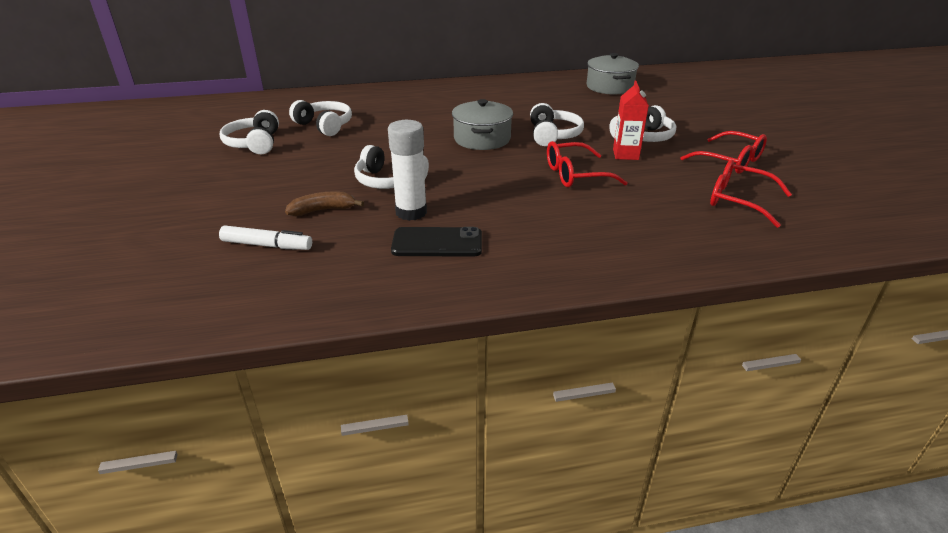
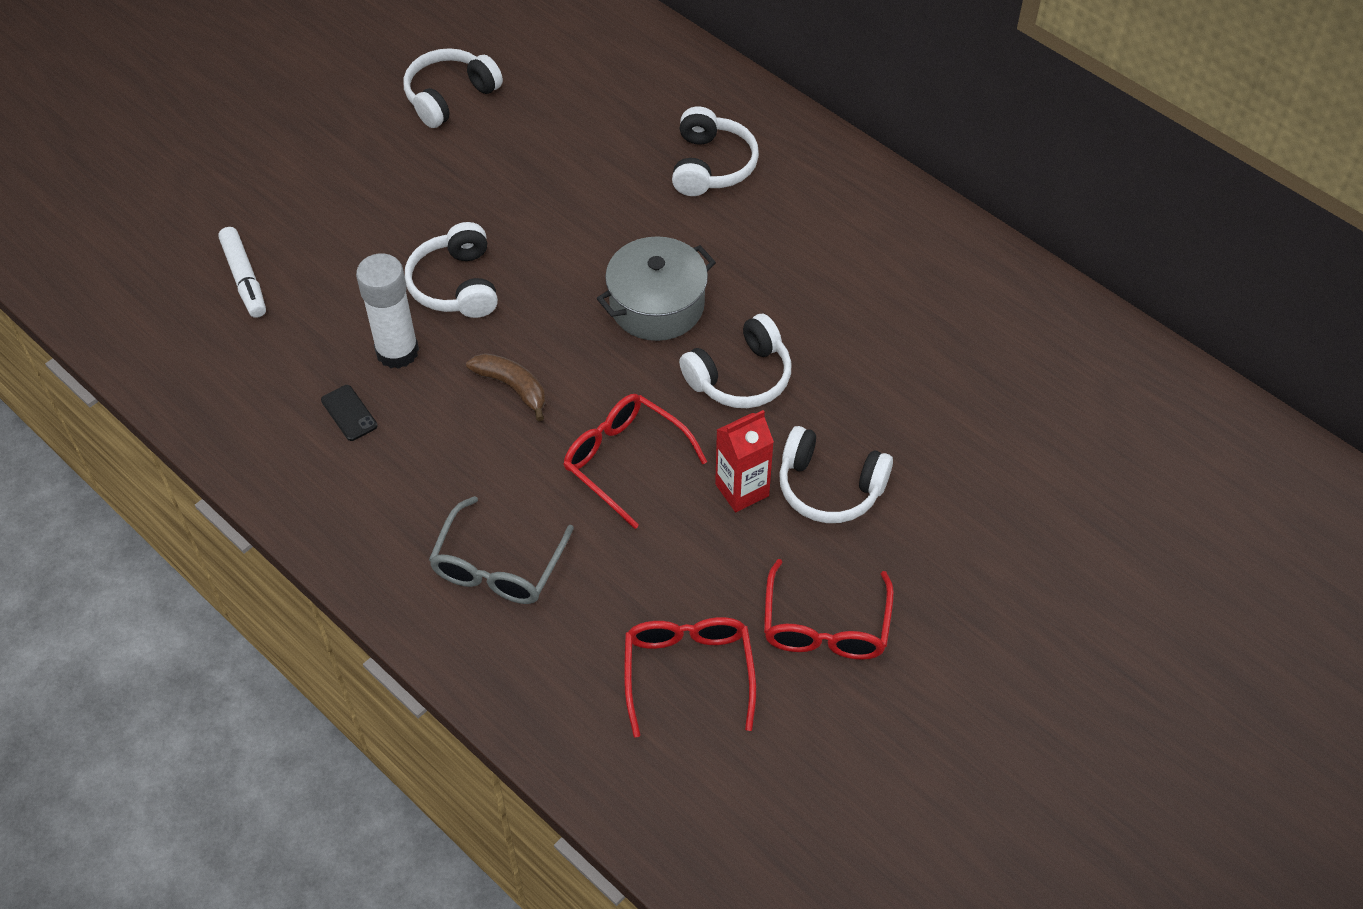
camera: 55 degrees right, 20 degrees up
(323, 210) = (344, 273): brown banana -> brown banana (512, 387)
(325, 126) = (557, 122): white headphones -> white headphones (711, 165)
(437, 243) = (349, 413): black phone -> black phone, size x0.56
(609, 87) = (1026, 357): grey pot -> none
(616, 231) = (498, 566): none -> grey glasses

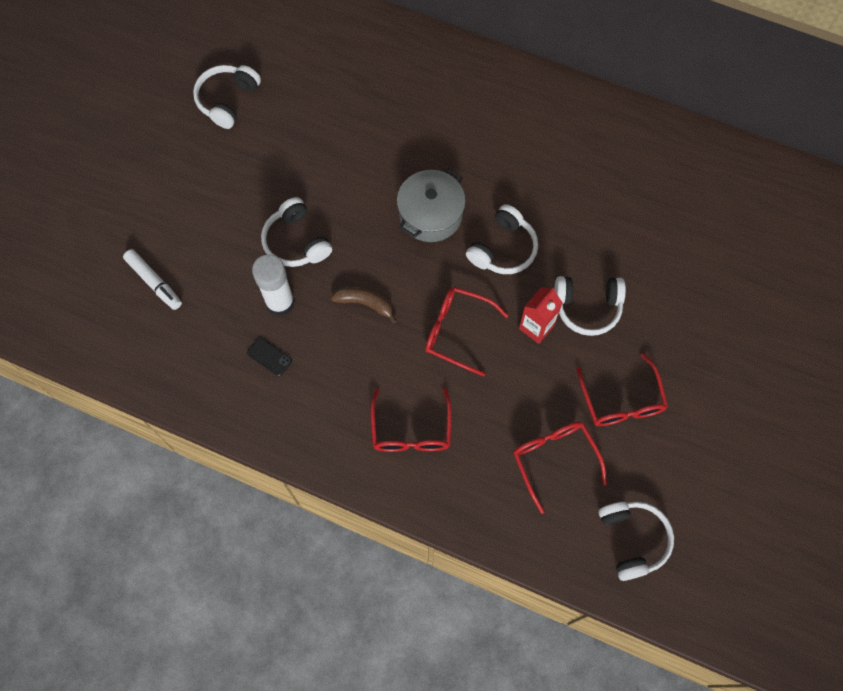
camera: 20 degrees left, 15 degrees up
(498, 566) = (411, 430): grey glasses -> red glasses
(711, 165) = (422, 100): white headphones -> white headphones (633, 539)

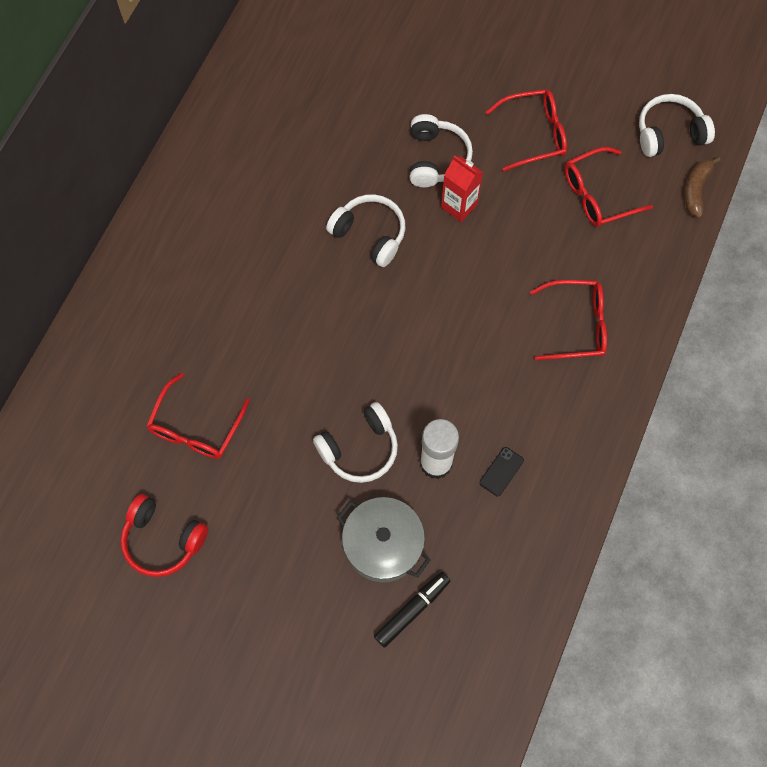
camera: 90 degrees left, 0 degrees up
(154, 282) = (412, 610): white marker -> black marker
(227, 100) = (163, 540): white headphones -> red headphones
(365, 303) = (435, 372): brown banana -> brown banana (696, 190)
(430, 214) = (327, 306): grey pot -> grey pot (383, 544)
(457, 331) = (466, 280): red glasses -> red glasses (196, 427)

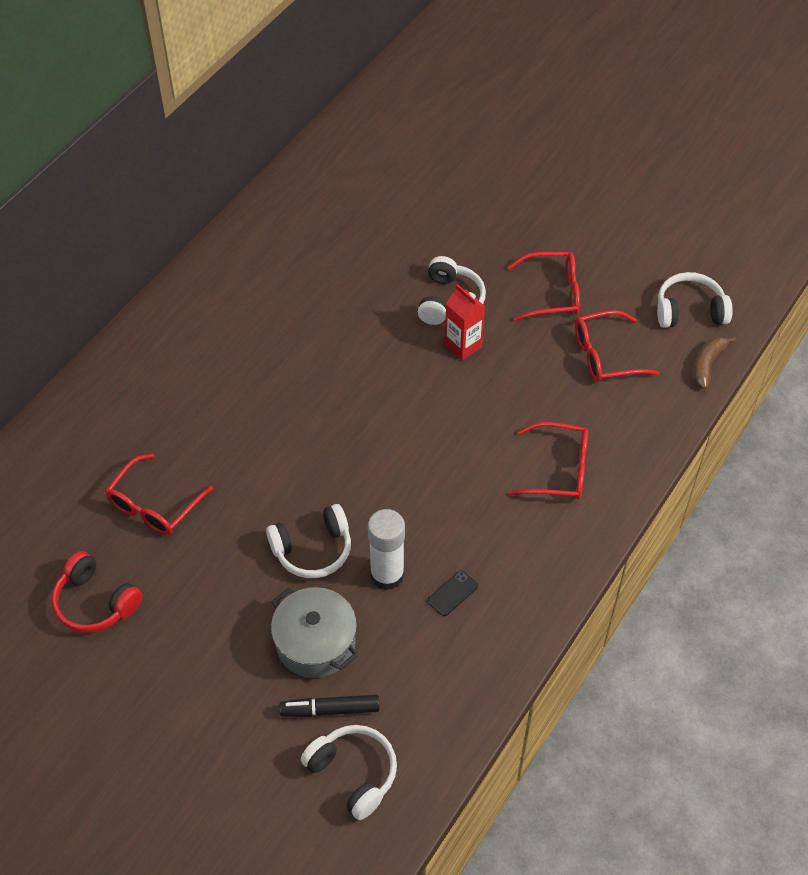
camera: 10 degrees right, 15 degrees down
(370, 234) = (368, 358): white headphones -> white headphones (353, 773)
(412, 610) = (330, 710): black marker -> black marker turned 150 degrees counterclockwise

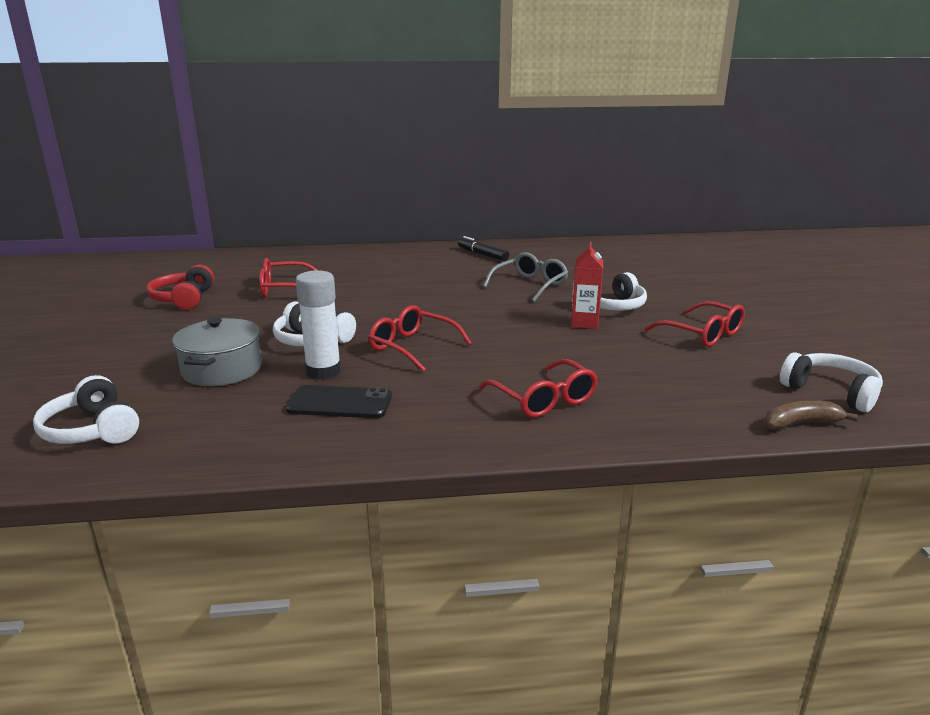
camera: 50 degrees right, 30 degrees down
(330, 710) = (157, 397): black marker -> black marker (483, 255)
(346, 316) = (530, 285): none -> grey glasses
(353, 773) = (91, 430): white headphones -> white headphones turned 135 degrees clockwise
(452, 593) = (340, 403): black phone -> black phone, size x1.79
(605, 355) = (697, 374): red glasses -> red glasses (412, 347)

